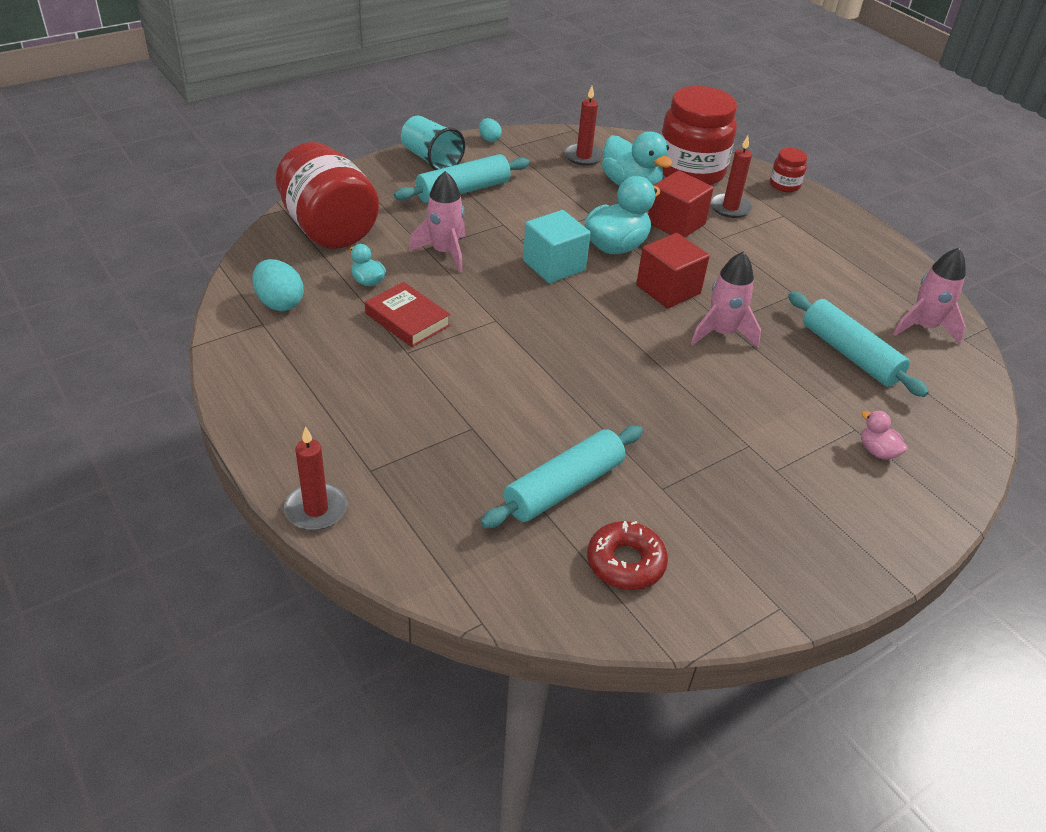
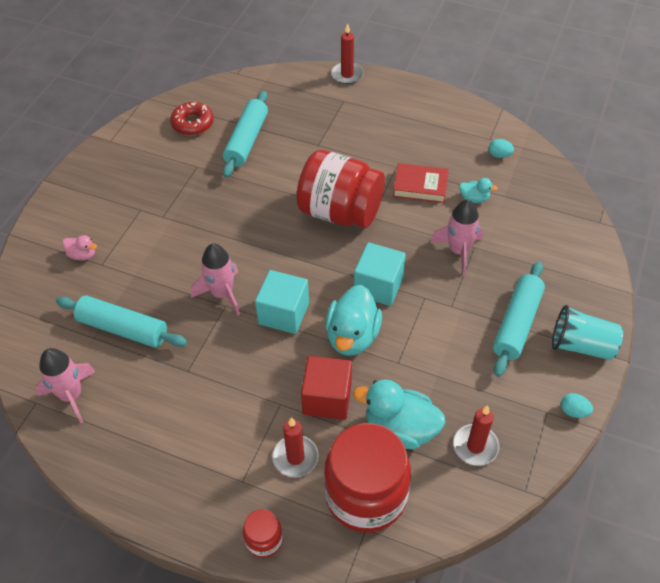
camera: 150 degrees right, 10 degrees up
(279, 303) = (499, 155): turquoise egg -> turquoise egg, size x0.58
(329, 229) = (550, 223): red jar -> red jar (340, 212)
(668, 289) = (283, 313): red cube -> turquoise cube

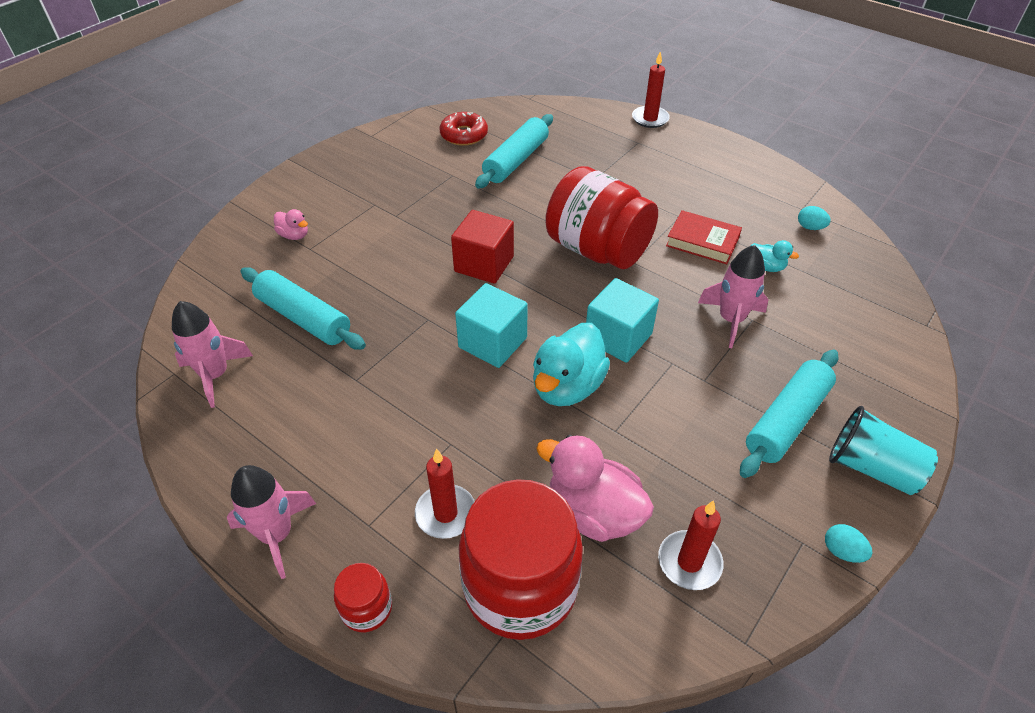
camera: 15 degrees right, 5 degrees down
(222, 294) = (429, 306): pink rocket -> pink rocket (277, 535)
(327, 398) = (511, 452): red cube -> red cube (484, 264)
(400, 428) = (593, 512): turquoise duck -> pink duck

